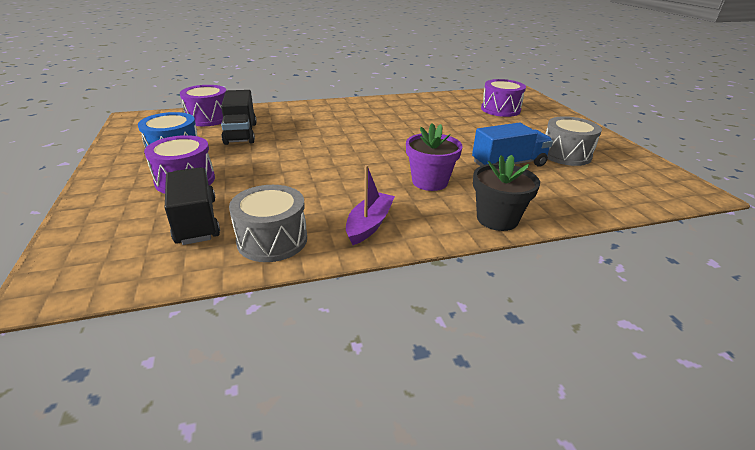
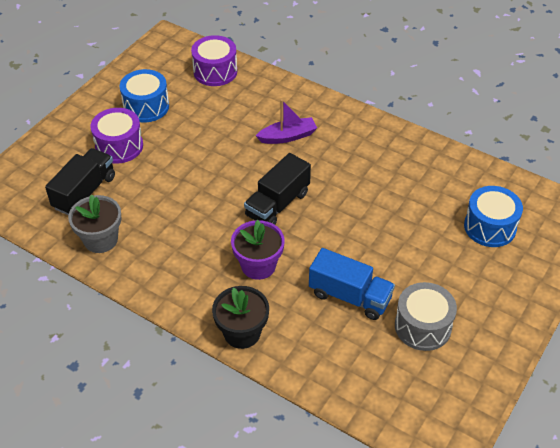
camera: 50 degrees right, 15 degrees up
(241, 133) = (212, 110): black truck -> black truck (277, 204)
(272, 240) = (101, 240): grey drum -> grey flower pot
(369, 224) = (163, 271): purple boat -> purple boat (288, 136)
(500, 109) = (490, 227): purple drum -> blue drum

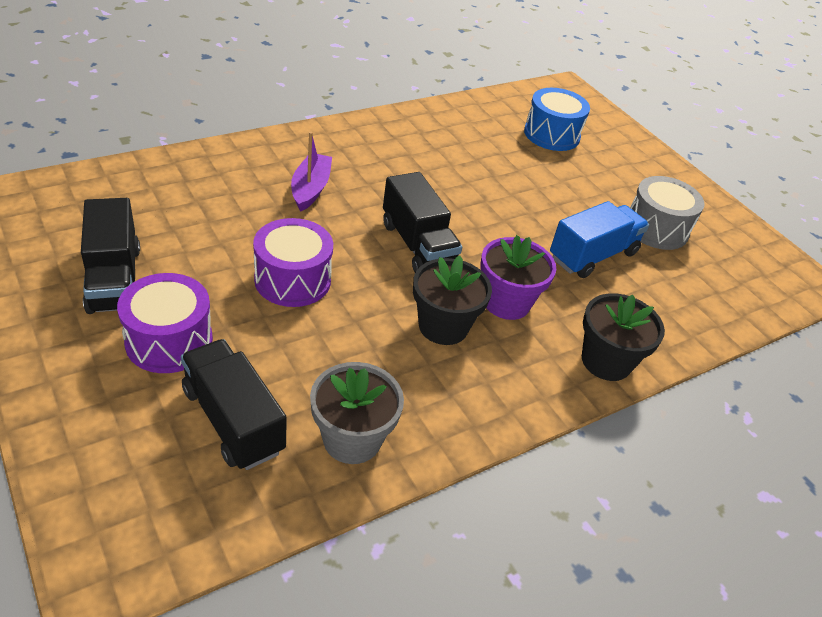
camera: 70 degrees left, 5 degrees down
(146, 106) = (114, 279): blue drum -> black truck
(212, 244) = (443, 326): none -> black flower pot
(215, 71) = (122, 190): purple drum -> purple drum (292, 280)

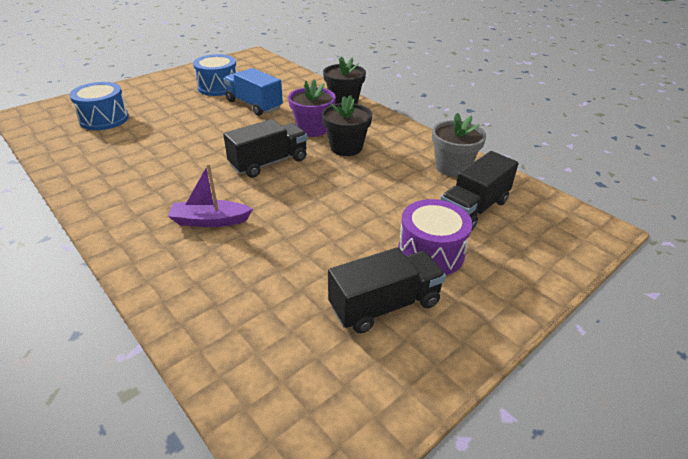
camera: 95 degrees left, 5 degrees down
(292, 280) = (334, 209): purple drum -> none
(656, 228) = (218, 87): grey drum -> blue drum

